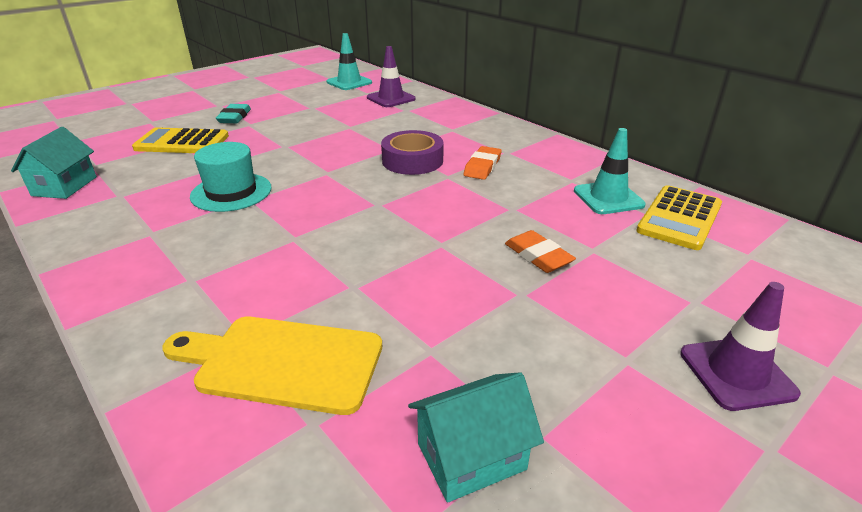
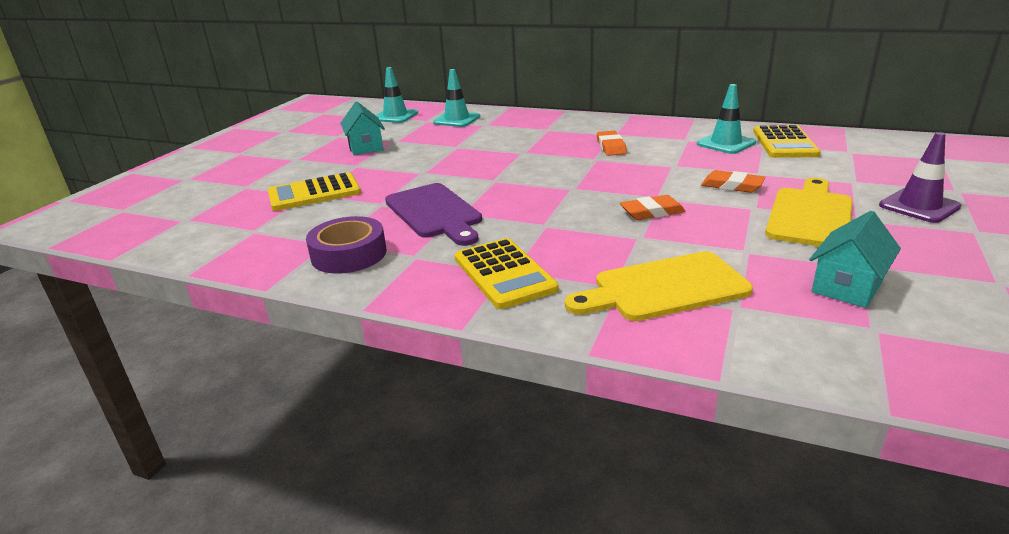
camera: 25 degrees left, 5 degrees down
(65, 186) = (256, 252): turquoise house -> turquoise house (365, 147)
(182, 281) = (504, 274): none -> yellow calculator
(231, 192) = (434, 213): turquoise hat -> purple cutting board
(234, 117) = (330, 164): turquoise eraser -> none
(391, 98) = (457, 120): purple traffic cone -> turquoise traffic cone
(409, 260) = (652, 212): none -> orange eraser
(412, 161) = (551, 156): purple tape -> purple tape (349, 254)
(571, 330) = (810, 215): none -> yellow cutting board

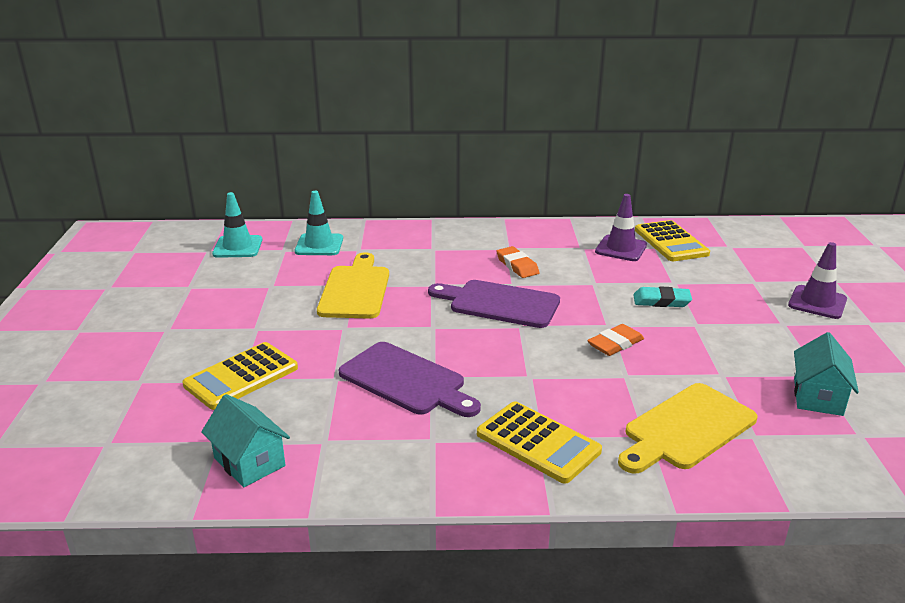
camera: 25 degrees left, 0 degrees up
(349, 254) = (360, 451): purple tape -> none
(365, 147) = (242, 299): turquoise house -> turquoise house (249, 462)
(568, 171) = (499, 303): none -> purple cutting board
(725, 143) = (621, 248): turquoise traffic cone -> purple traffic cone
(732, 185) = (661, 301): orange eraser -> turquoise eraser
(810, 215) = (745, 326): yellow cutting board -> yellow cutting board (355, 290)

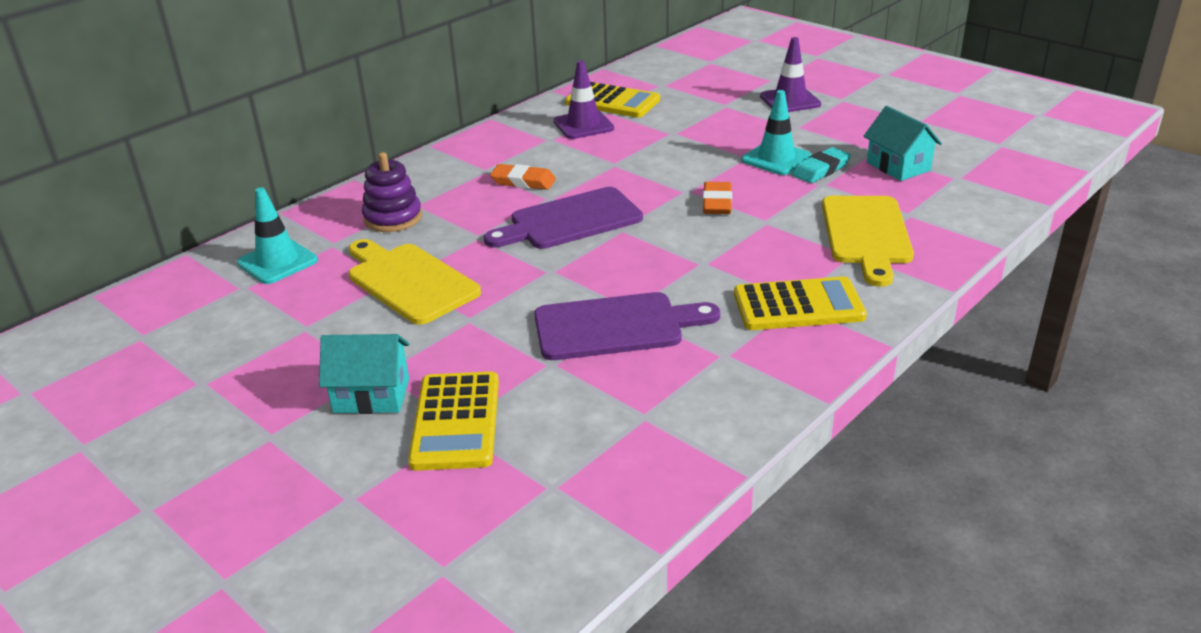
camera: 45 degrees left, 5 degrees up
(238, 247) = (175, 313): turquoise traffic cone -> turquoise traffic cone (776, 159)
(249, 462) = (616, 477): turquoise house -> turquoise house (371, 395)
(410, 250) = (393, 218): none -> purple stacking toy
(661, 301) = (689, 152): turquoise eraser -> turquoise eraser (821, 169)

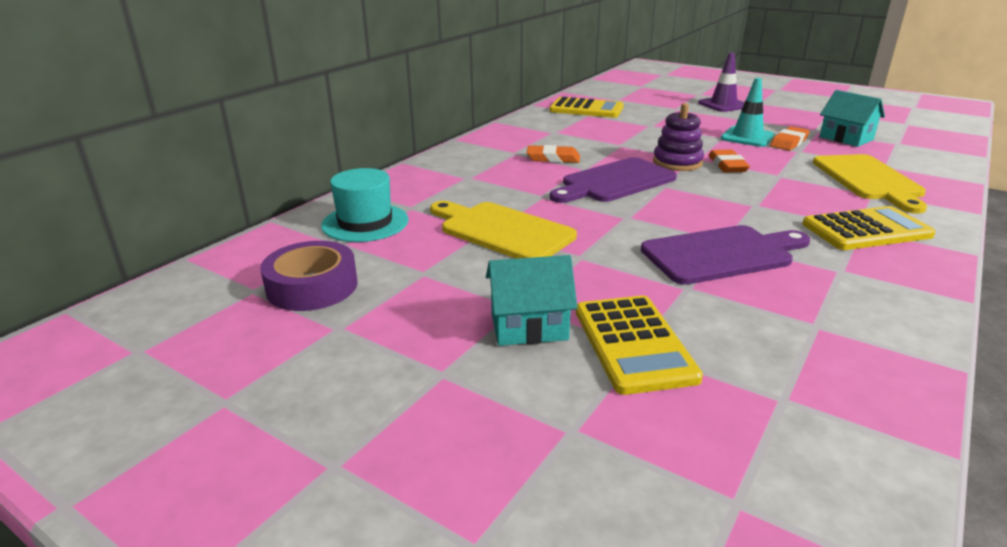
camera: 10 degrees left, 5 degrees down
(196, 336) = (312, 286): none -> purple tape
(277, 262) = (365, 223): turquoise traffic cone -> turquoise hat
(393, 218) = (455, 186): purple stacking toy -> purple stacking toy (677, 162)
(583, 125) = (574, 123): purple traffic cone -> none
(821, 169) = (789, 142): turquoise eraser -> orange eraser

